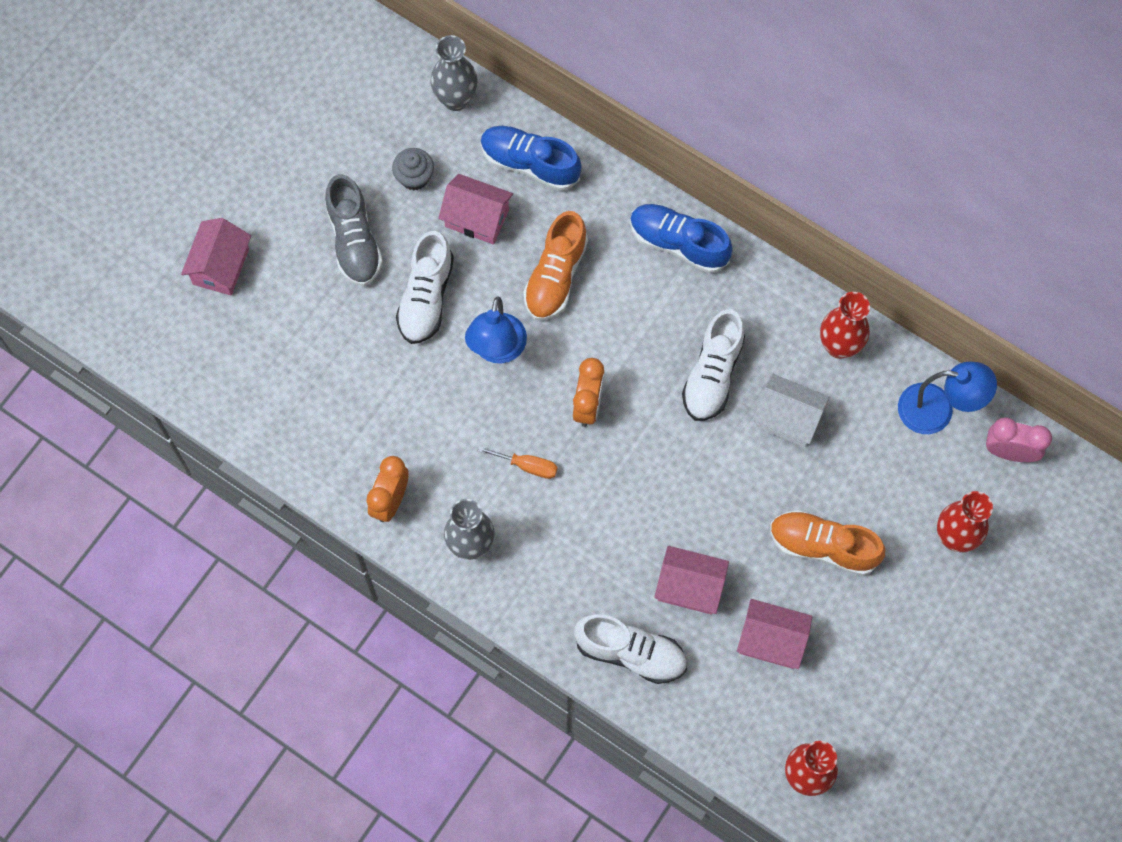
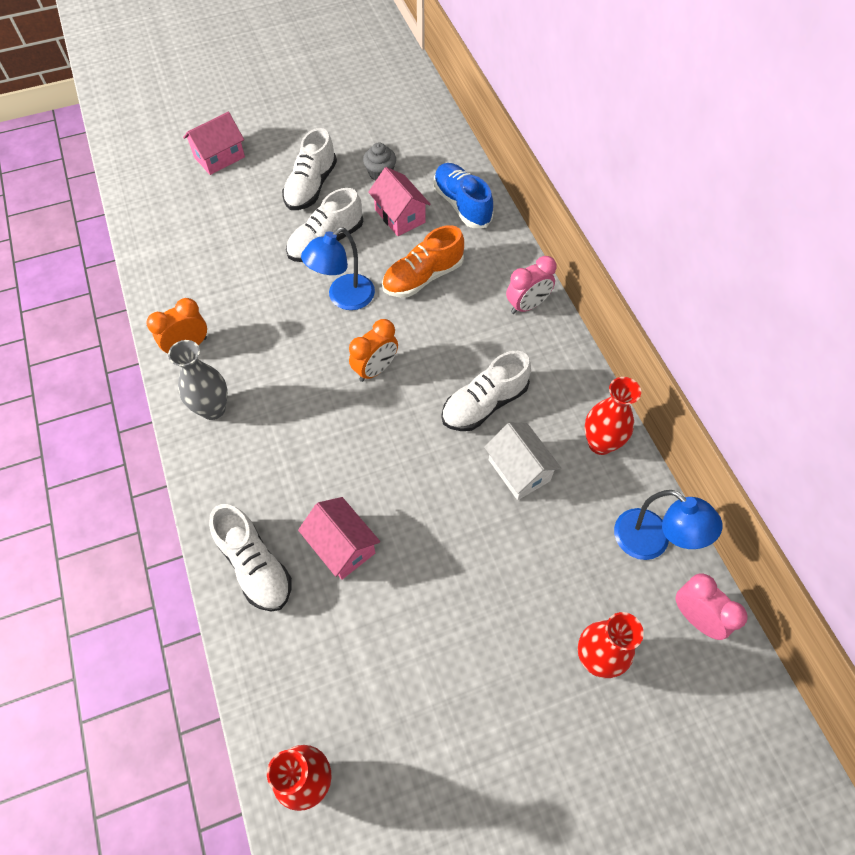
camera: 35 degrees right, 10 degrees down
(354, 240) = (311, 186): grey shoe -> white shoe
(455, 99) = (444, 147): grey vase -> none
(527, 466) = (298, 382): orange screwdriver -> none
(678, 243) = (527, 305): blue shoe -> pink clock
(771, 640) = (372, 635): pink house -> none
(823, 546) = (474, 587): orange shoe -> none

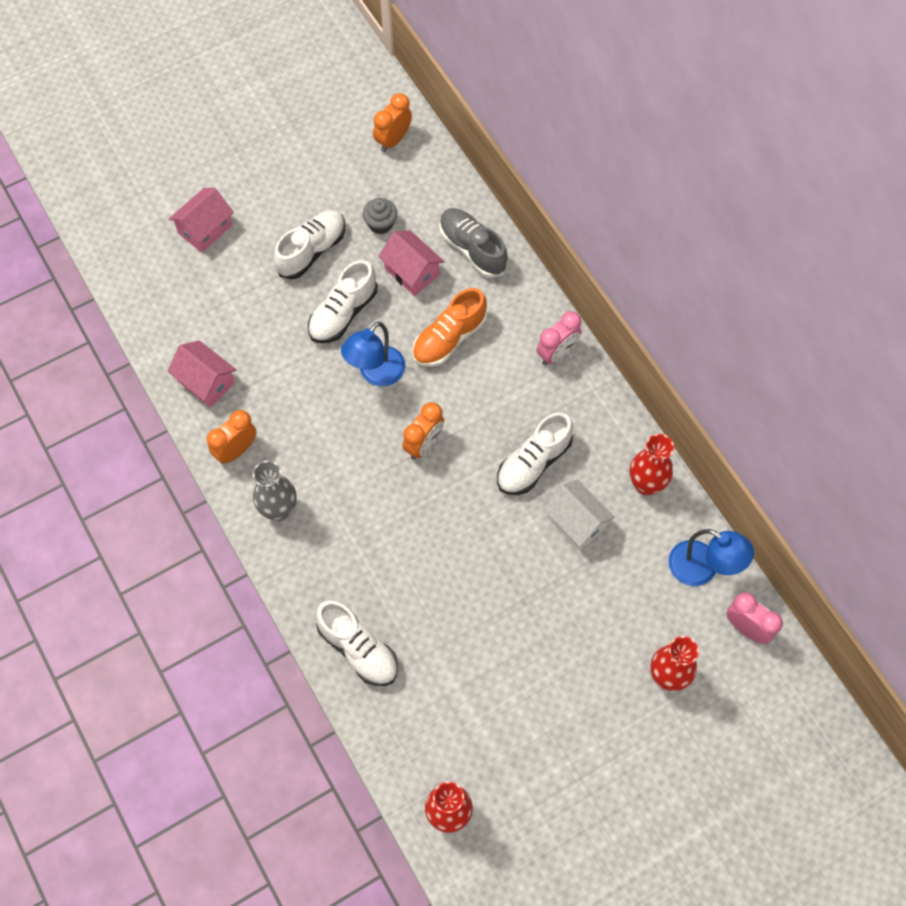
camera: 10 degrees left, 5 degrees up
(311, 186) = (312, 251): white shoe -> white shoe turned 150 degrees counterclockwise
(342, 546) = (431, 619): pink house -> pink house (206, 382)
(408, 110) = (393, 140): none -> orange clock
(462, 205) = (472, 249): blue shoe -> grey shoe

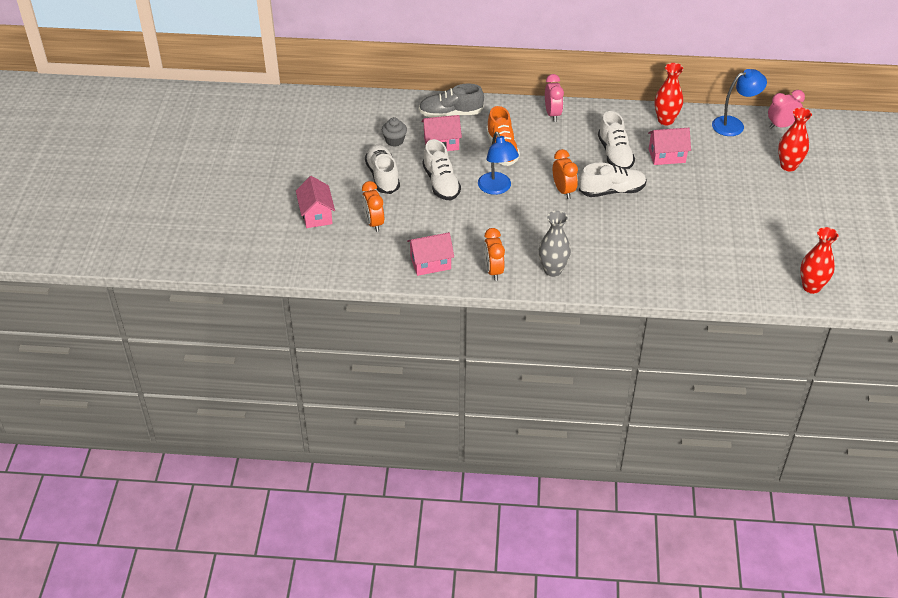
camera: 55 degrees left, 20 degrees down
(358, 649) = (677, 277): white shoe -> white shoe (612, 191)
(393, 140) = (341, 110): orange clock -> orange clock (374, 223)
(576, 522) = (667, 155): white house -> pink house

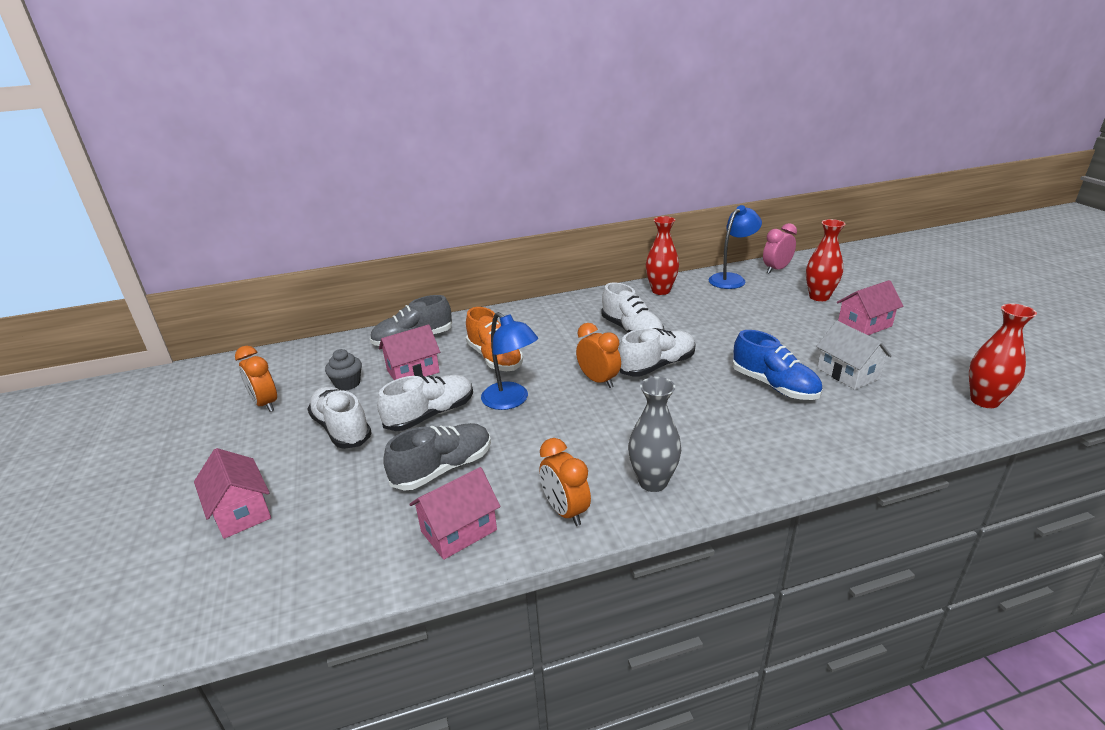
camera: 20 degrees left, 15 degrees down
(374, 223) = (343, 496): orange clock -> orange clock (265, 404)
(435, 223) = (443, 469): none -> grey shoe
(441, 183) = (430, 415): white shoe -> white shoe turned 90 degrees counterclockwise
(552, 114) = (535, 313): pink clock -> none
(667, 155) = (689, 318): pink house -> pink house (864, 325)
(680, 231) = (774, 385): none -> blue shoe
(740, 239) = (848, 373): none -> white house

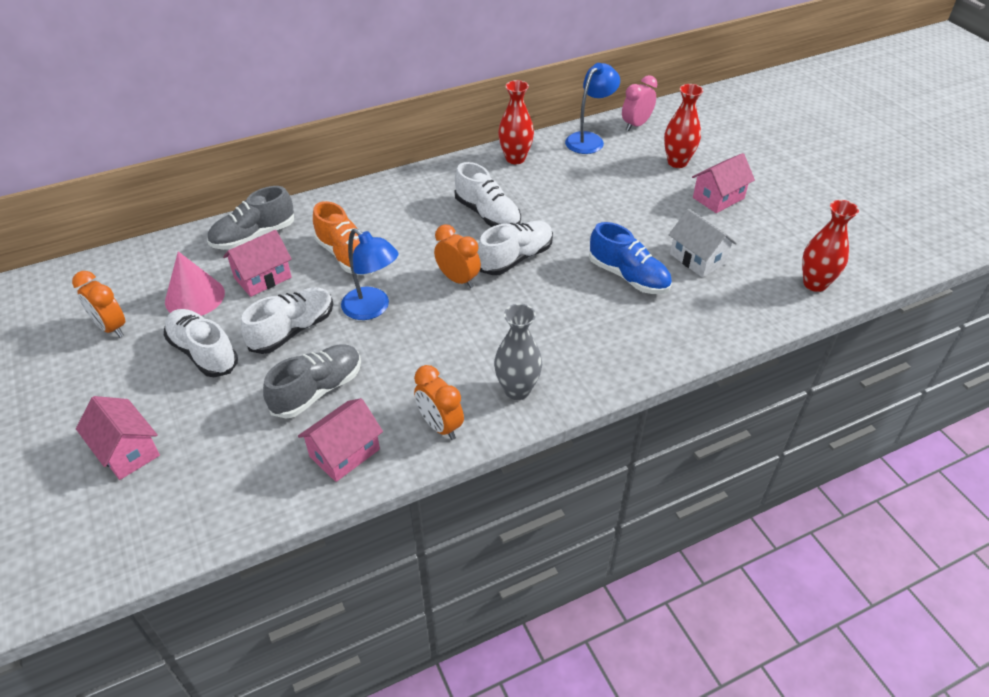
camera: 10 degrees left, 15 degrees up
(347, 383) = (195, 297): grey cupcake -> pink cone

